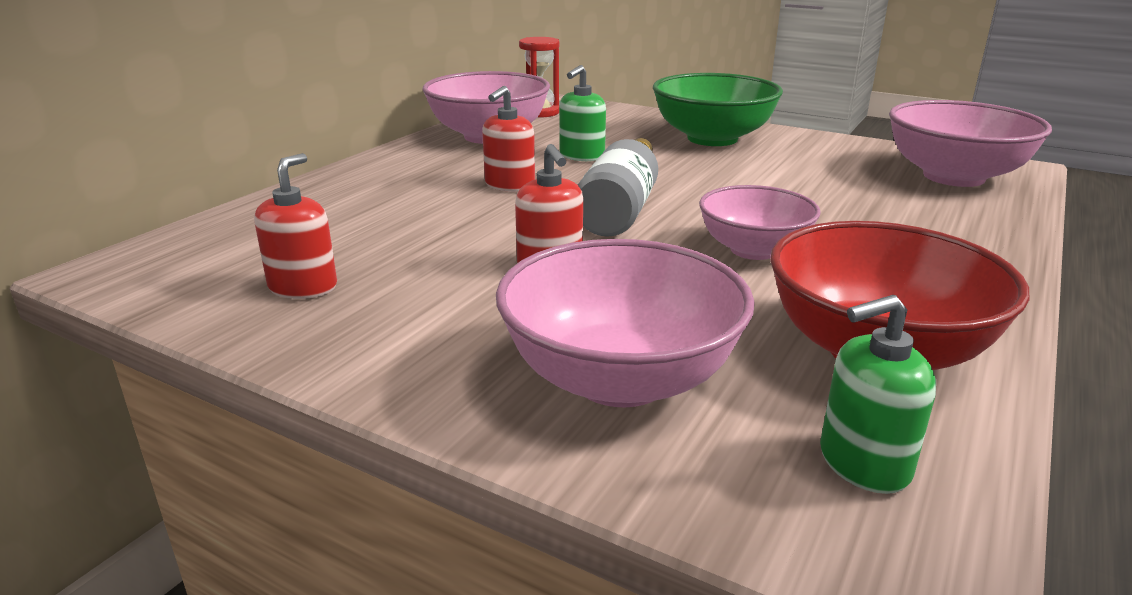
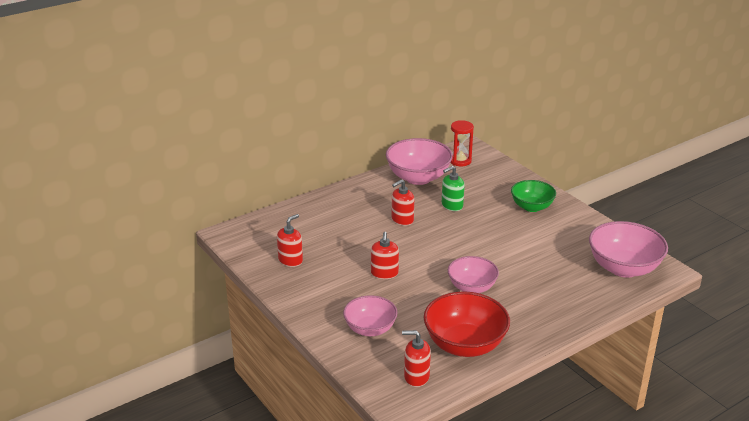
camera: 25 degrees right, 5 degrees up
(620, 379) = (370, 329): pink bowl -> pink bowl, size x0.65
(621, 208) = (439, 248): grey bottle -> none
(712, 138) = (531, 207): green bowl -> green bowl, size x0.65
(863, 463) = (416, 377): green soap dispenser -> red soap dispenser

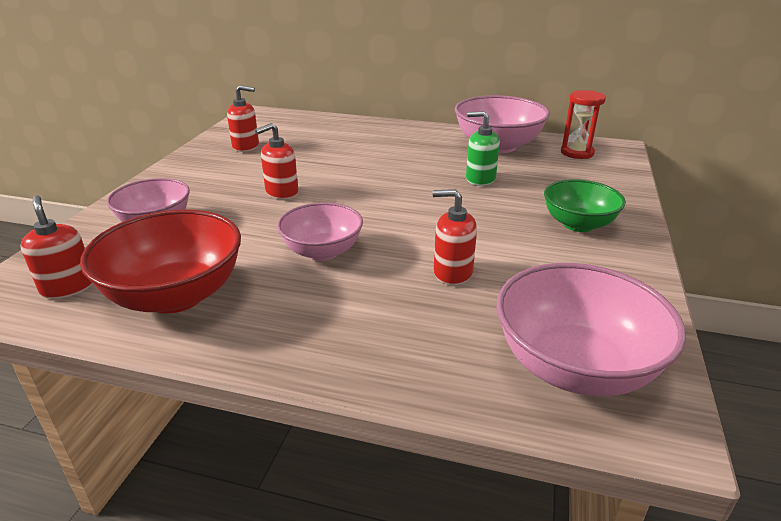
camera: 50 degrees right, 0 degrees up
(402, 220) = (402, 166): red soap dispenser -> red soap dispenser (452, 272)

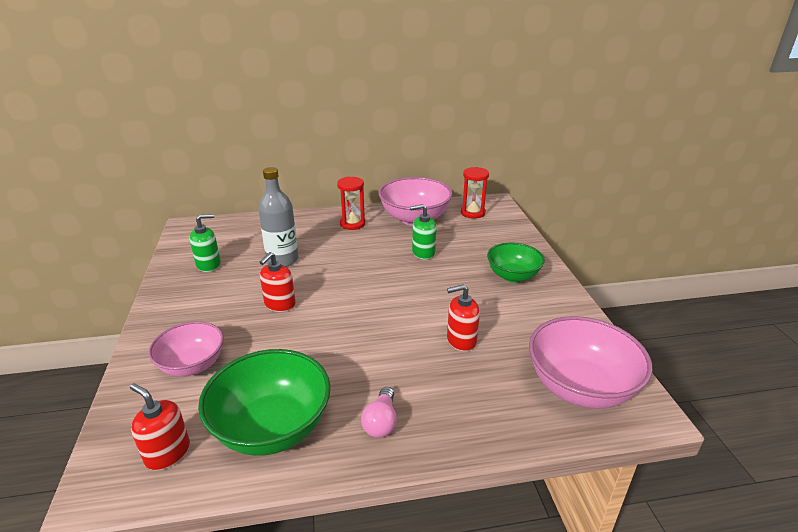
camera: 25 degrees left, 0 degrees up
(175, 295) = (272, 428): red bowl -> green bowl
(246, 146) = (209, 265): red soap dispenser -> green soap dispenser
(288, 325) = (381, 422): none -> pink light bulb
(319, 156) = (282, 260): none -> grey bottle
(322, 251) = (357, 351): pink bowl -> none
(420, 139) = (352, 224): none -> red hourglass

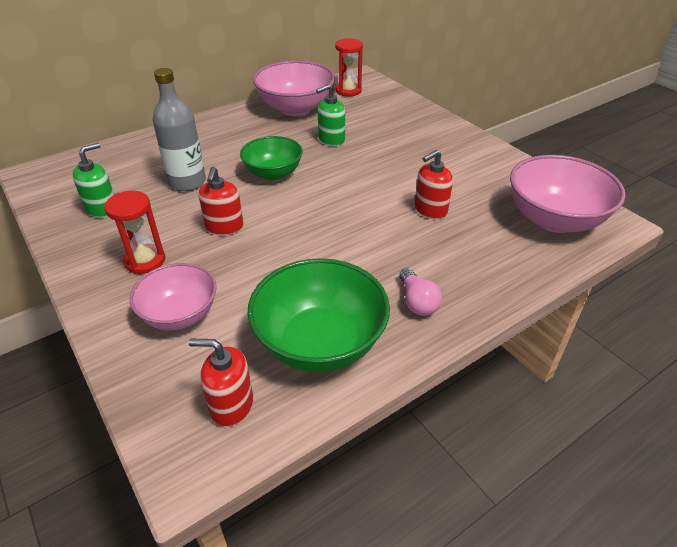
camera: 25 degrees left, 10 degrees up
(352, 224) = (234, 127): red hourglass -> red hourglass (145, 261)
(513, 276) = (430, 141): green bowl -> green bowl (273, 173)

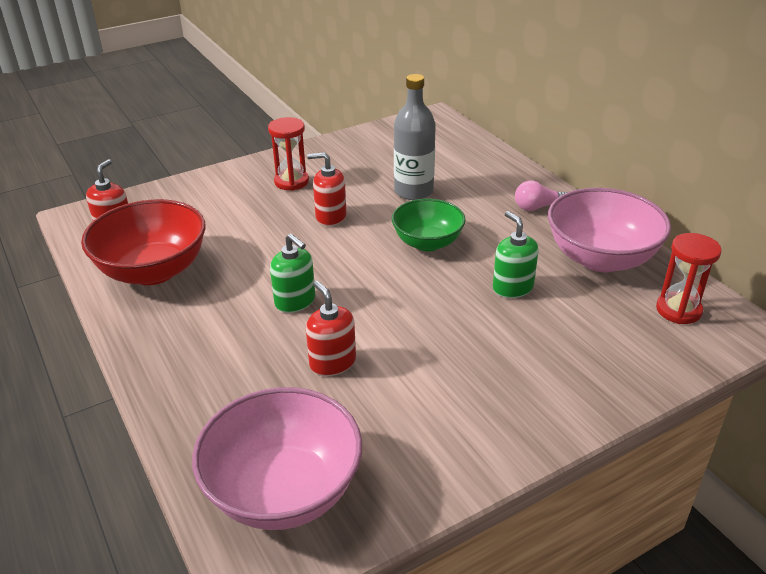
camera: 95 degrees right, 5 degrees down
(102, 208) = (373, 154): green soap dispenser -> green soap dispenser (295, 301)
(180, 315) = (218, 203): pink bowl -> none
(320, 343) = (153, 271): green bowl -> red bowl
(417, 302) = (176, 333): pink light bulb -> pink light bulb (537, 207)

